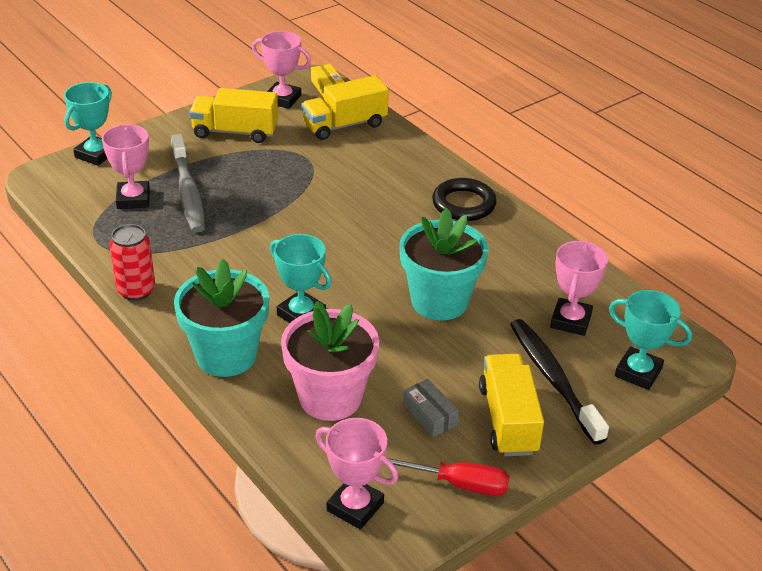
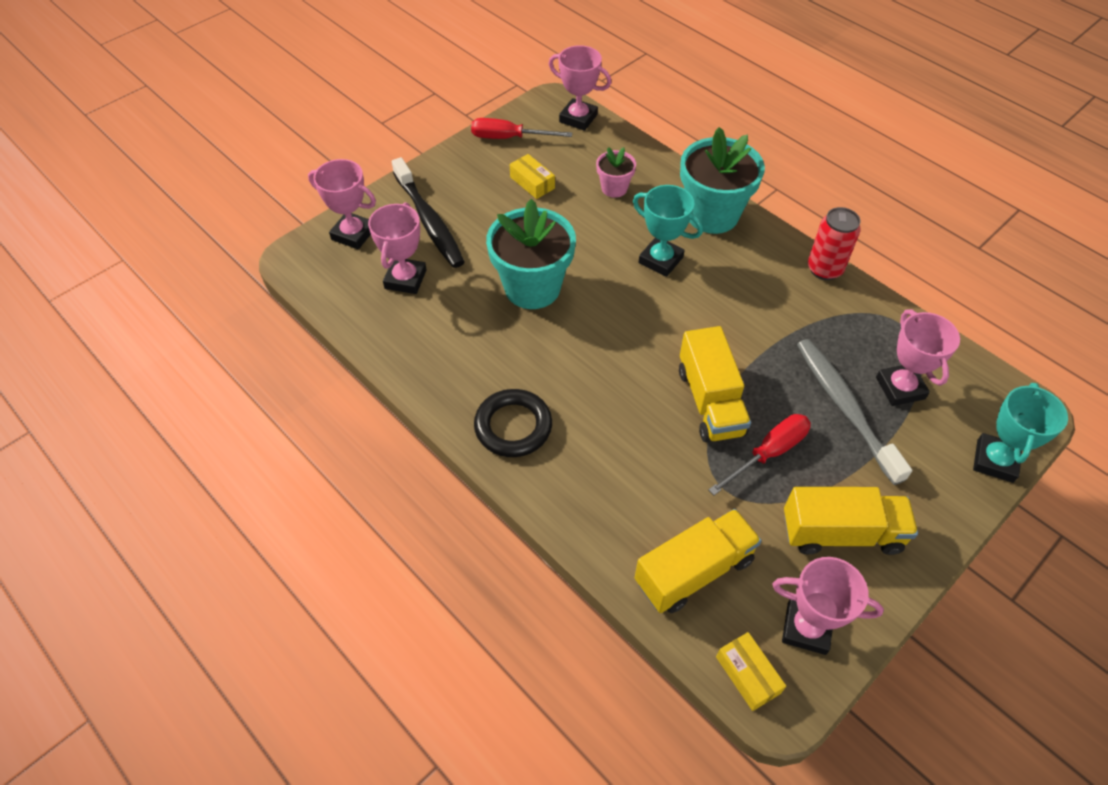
camera: 175 degrees right, 15 degrees up
(264, 172) = (768, 453): none -> red screwdriver
(330, 398) = (614, 188): pink flower pot -> pink flower pot, size x0.51
(430, 415) = (532, 183): grey box -> yellow box
(508, 420) = (469, 184): yellow truck -> yellow truck (710, 401)
(638, 372) = (353, 234): turquoise trophy -> pink trophy

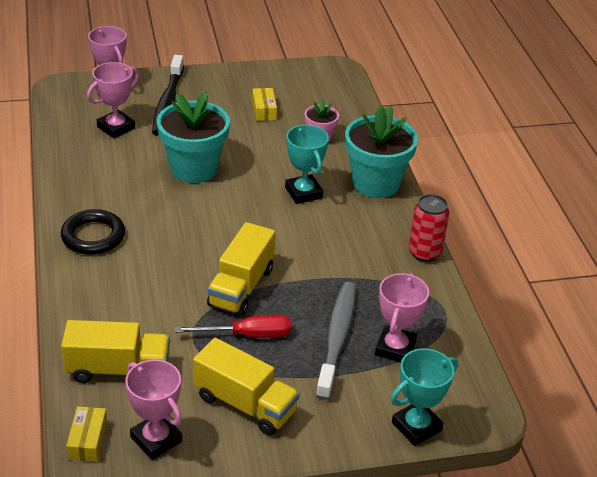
camera: 30 degrees right, 15 degrees down
(509, 138) = (278, 78): red screwdriver -> none
(578, 118) = (343, 86): pink trophy -> none

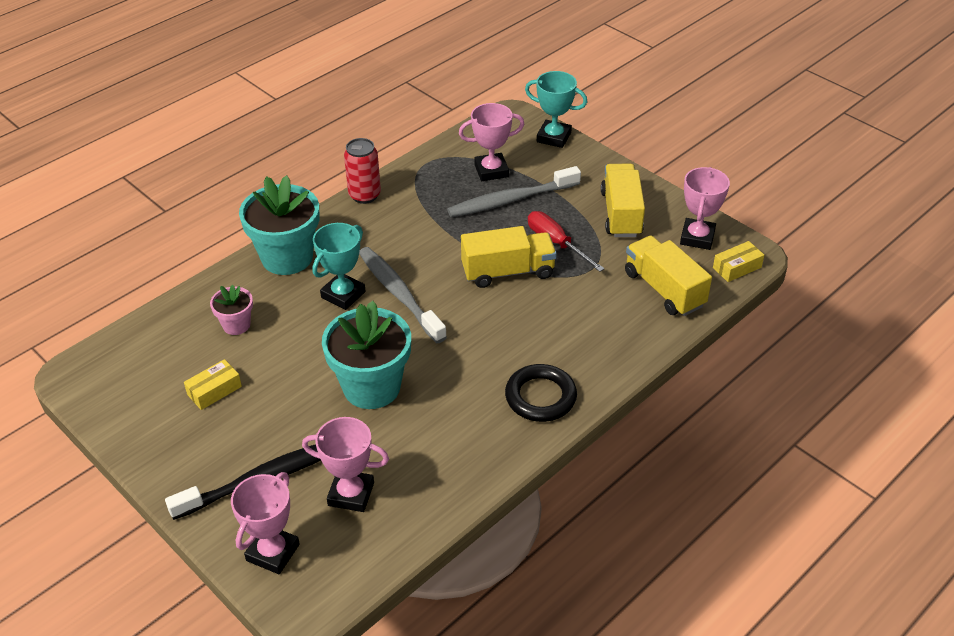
camera: 120 degrees left, 5 degrees up
(275, 219) = (399, 294): none -> grey toothbrush

